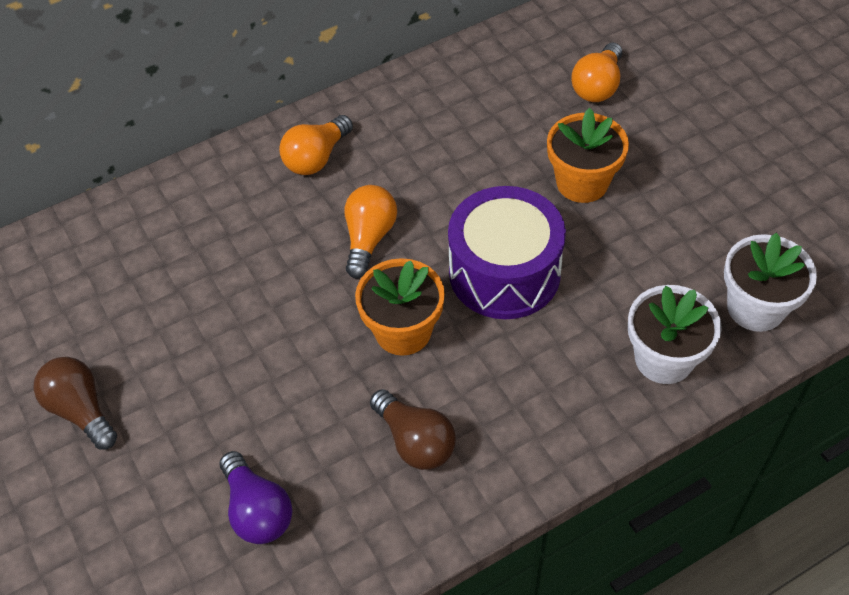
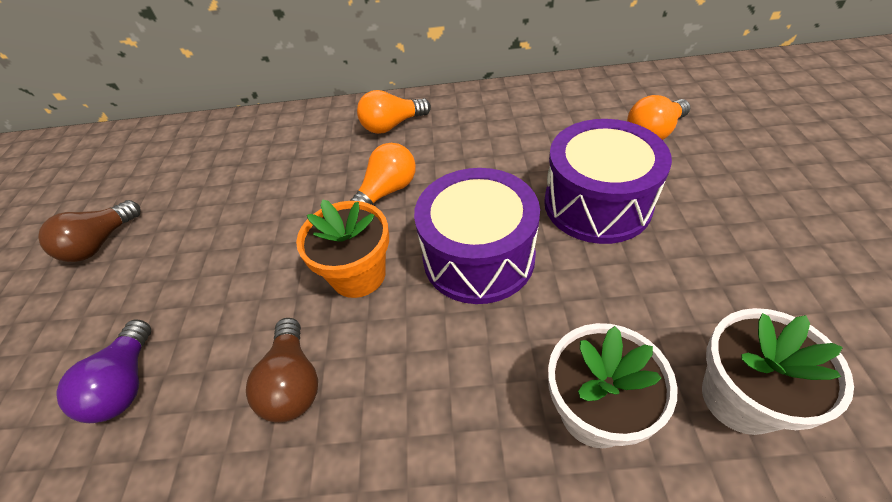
camera: 30 degrees right, 5 degrees down
(81, 410) = (100, 243): brown light bulb -> brown light bulb turned 135 degrees counterclockwise
(582, 183) = (597, 204): orange flower pot -> purple drum

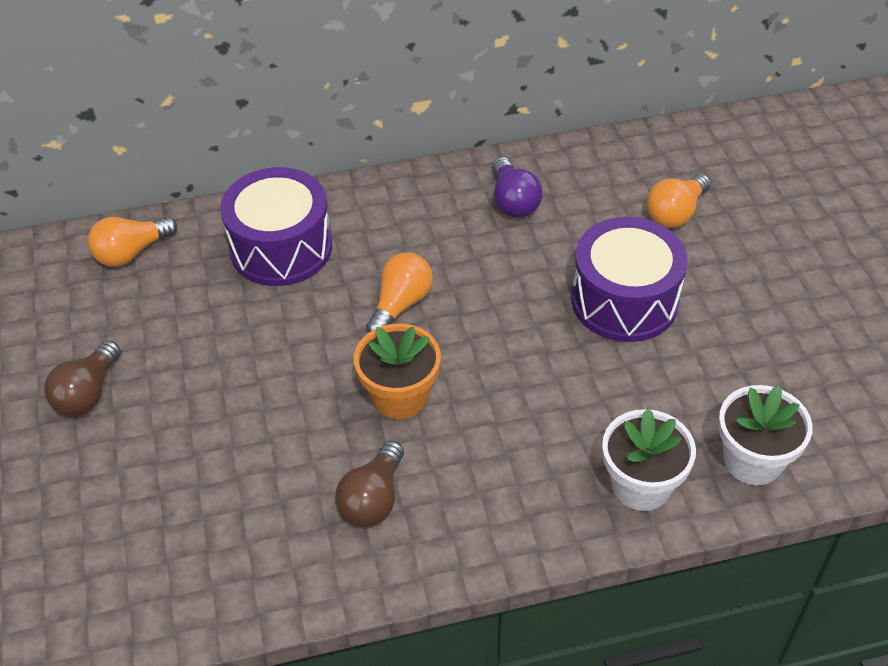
camera: 15 degrees left, 0 degrees up
(126, 384) = (207, 522): purple light bulb -> purple light bulb (513, 201)
(293, 383) = (373, 499): brown light bulb -> brown light bulb turned 45 degrees clockwise
(392, 125) = (380, 220): orange light bulb -> orange light bulb (131, 252)
(478, 257) = (516, 366): purple drum -> purple drum (281, 248)

